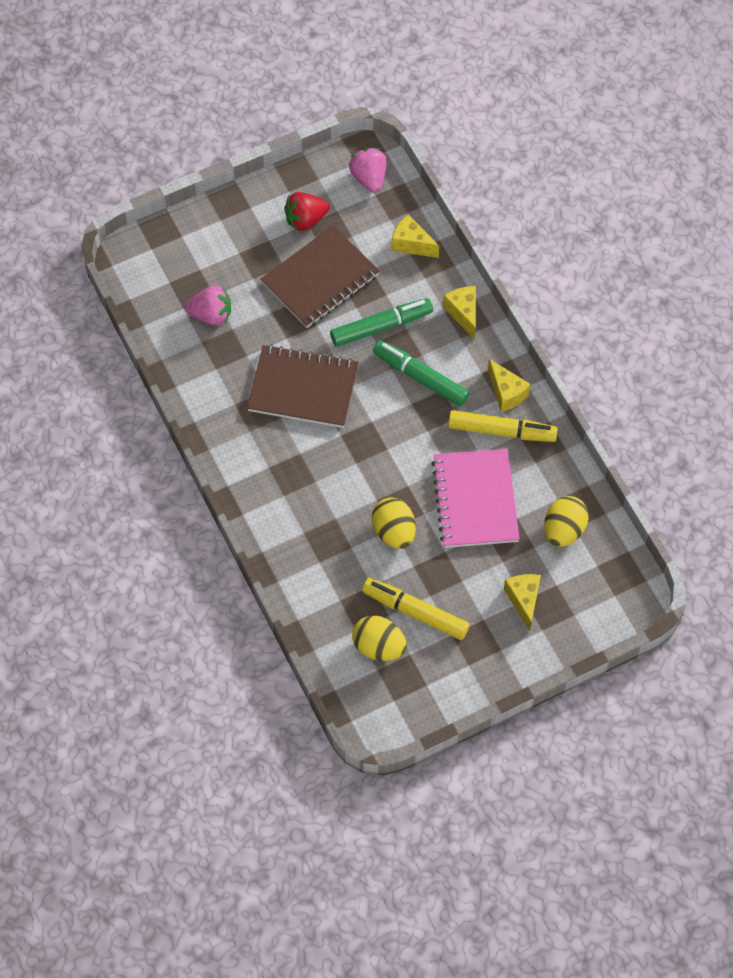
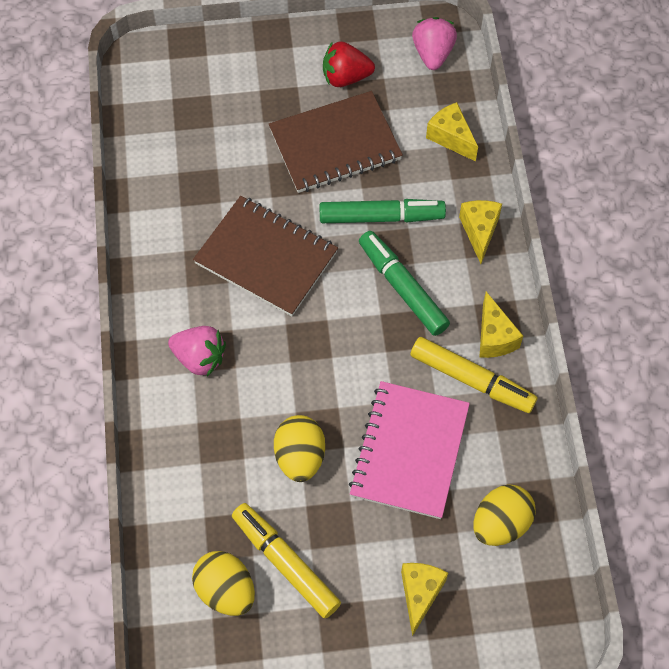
camera: 20 degrees right, 0 degrees up
(211, 315) = (201, 146): pink strawberry -> pink strawberry (199, 358)

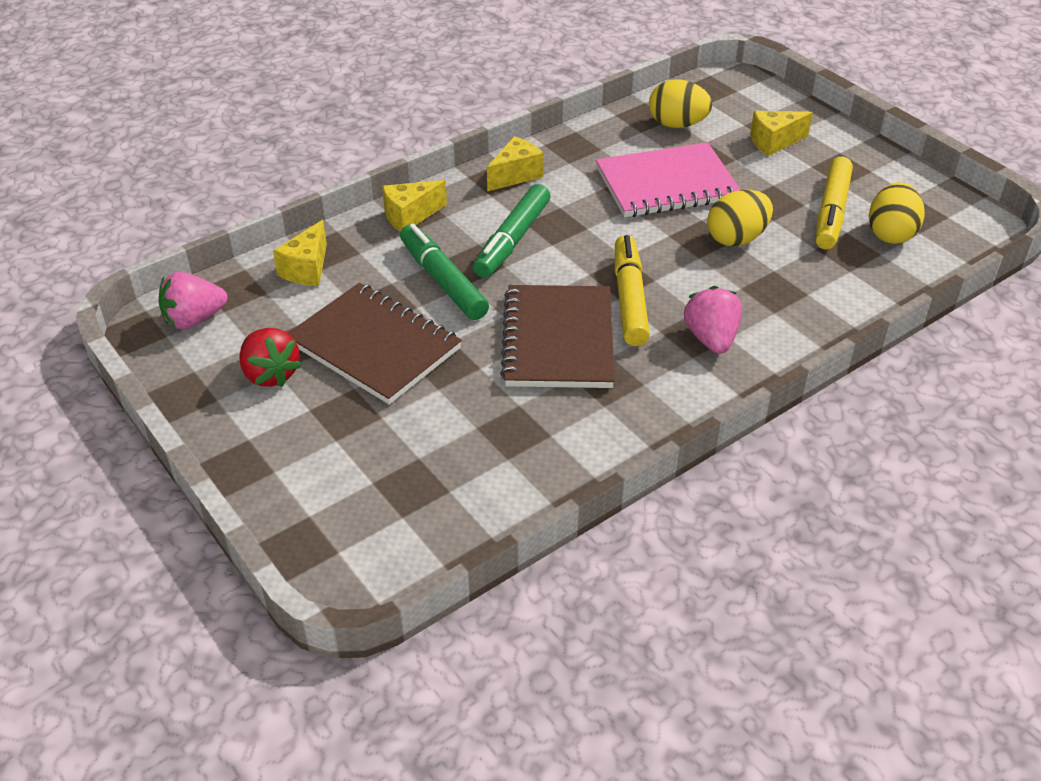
camera: 120 degrees left, 20 degrees down
(472, 380) = (568, 174): yellow marker -> yellow marker (629, 299)

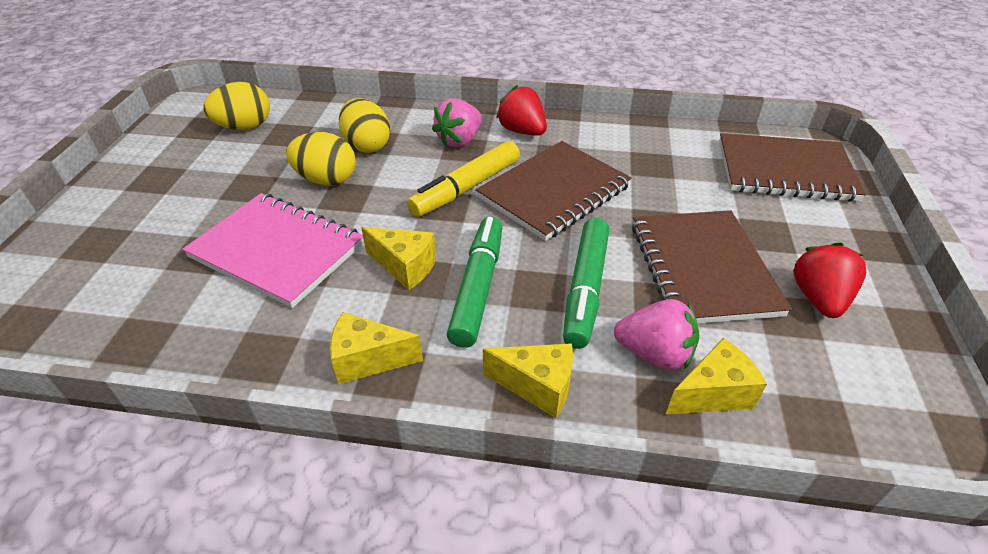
camera: 135 degrees left, 0 degrees up
(194, 319) = (885, 410): pink strawberry -> pink strawberry (654, 353)
(376, 512) = (785, 170): none -> brown notebook
(512, 240) = (478, 287): green marker -> green marker turned 60 degrees counterclockwise
(677, 124) = (140, 304): yellow egg -> yellow egg (367, 146)
(678, 388) = (522, 131): none -> red strawberry
(774, 142) = (132, 228): yellow cheese -> yellow cheese (405, 267)
(831, 212) = (238, 157): yellow marker -> none

